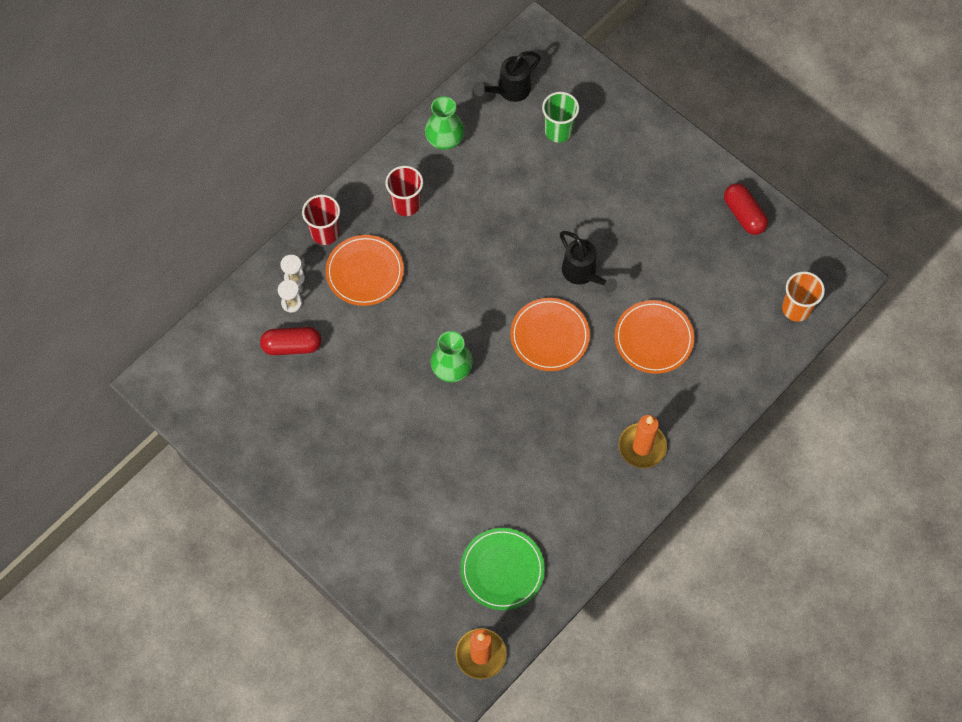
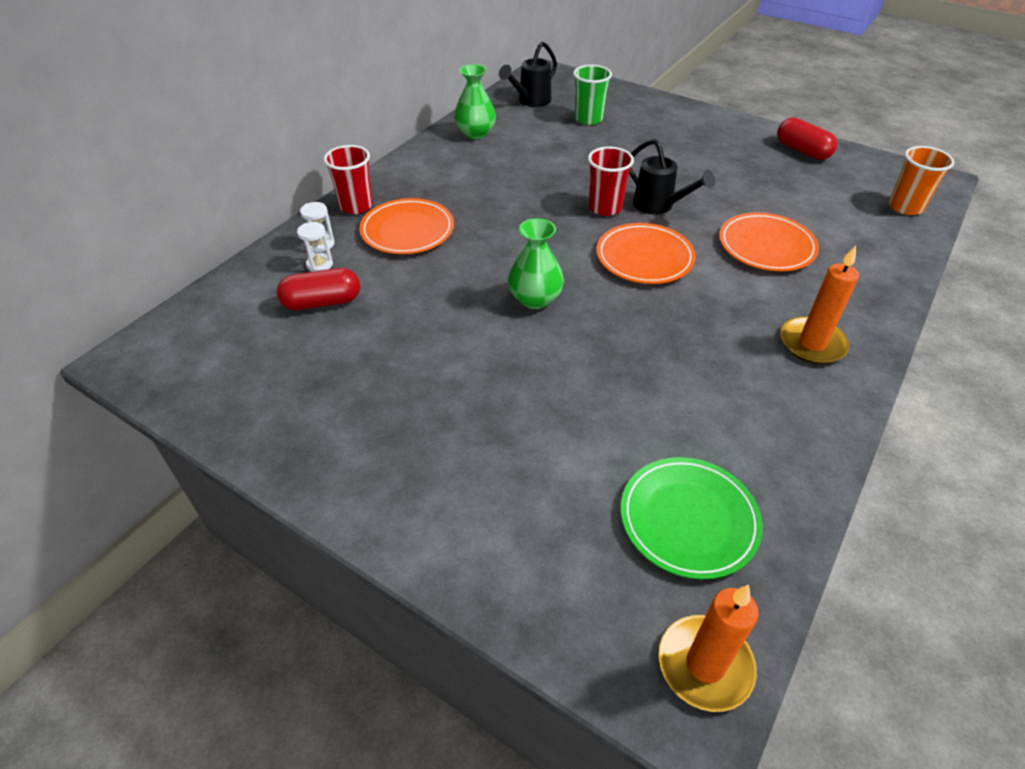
camera: 10 degrees left, 20 degrees down
(406, 204) = (445, 177): red cup -> red cup (605, 207)

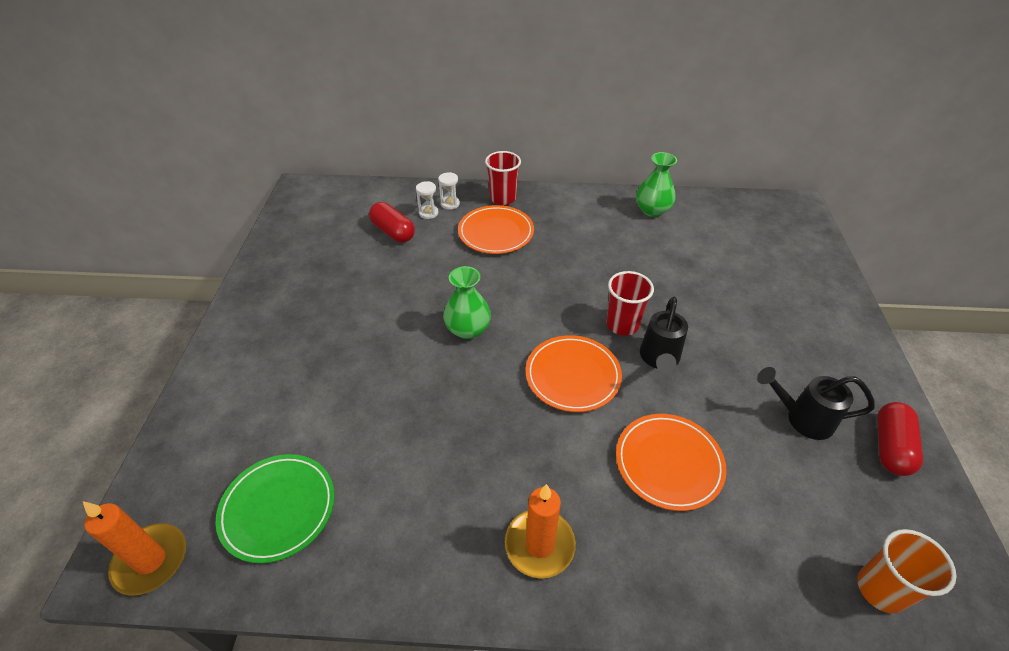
camera: 60 degrees right, 0 degrees up
(530, 101) = (737, 218): black watering can -> black watering can (801, 418)
(588, 119) = (752, 262): green cup -> none

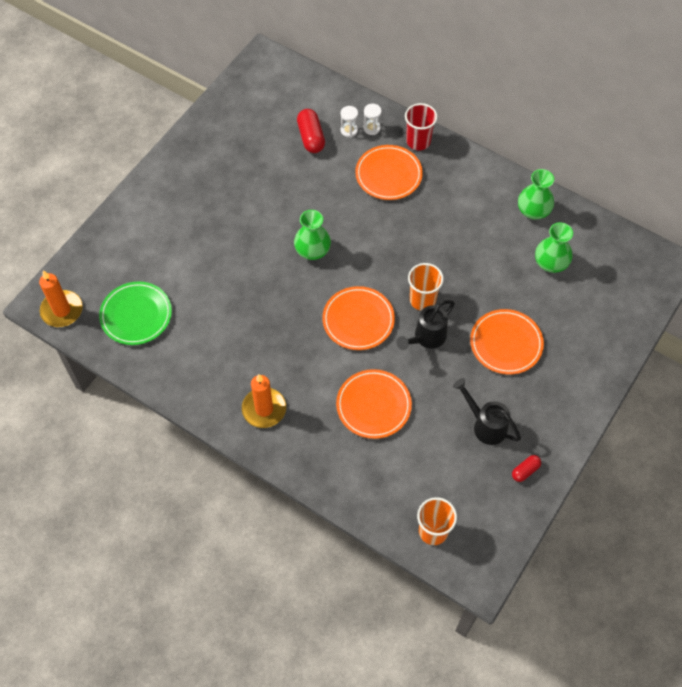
camera: 30 degrees right, 15 degrees up
(622, 324) = (422, 300): red cup -> orange cup
(707, 242) = (550, 263): none -> green vase
(739, 327) = (506, 343): none -> orange plate
(890, 447) = (525, 471): red capsule -> red capsule, size x0.58

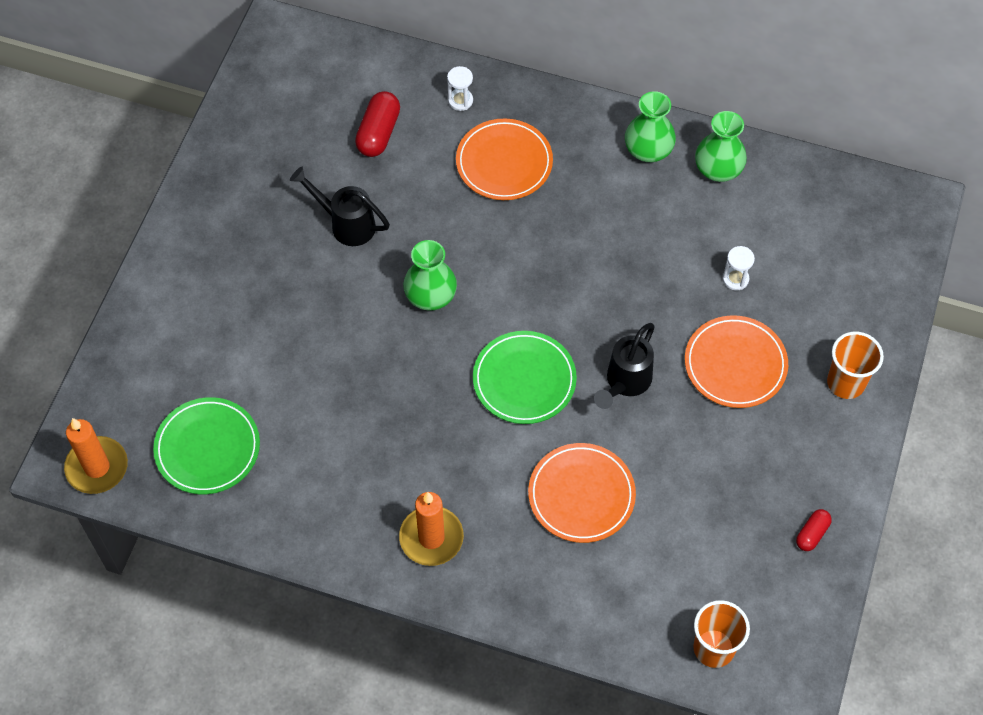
camera: 15 degrees left, 0 degrees up
(311, 137) = (378, 133): red capsule -> red capsule turned 45 degrees clockwise
(349, 130) = (429, 111): white hourglass -> white hourglass (735, 279)
(358, 320) = (524, 380): orange plate -> green plate
(418, 141) = (531, 105): red cup -> none
(422, 300) = (604, 330): orange cup -> orange cup (846, 382)
(485, 425) = (740, 484): black watering can -> black watering can (346, 224)
(550, 263) = (762, 238): green vase -> green vase (648, 150)

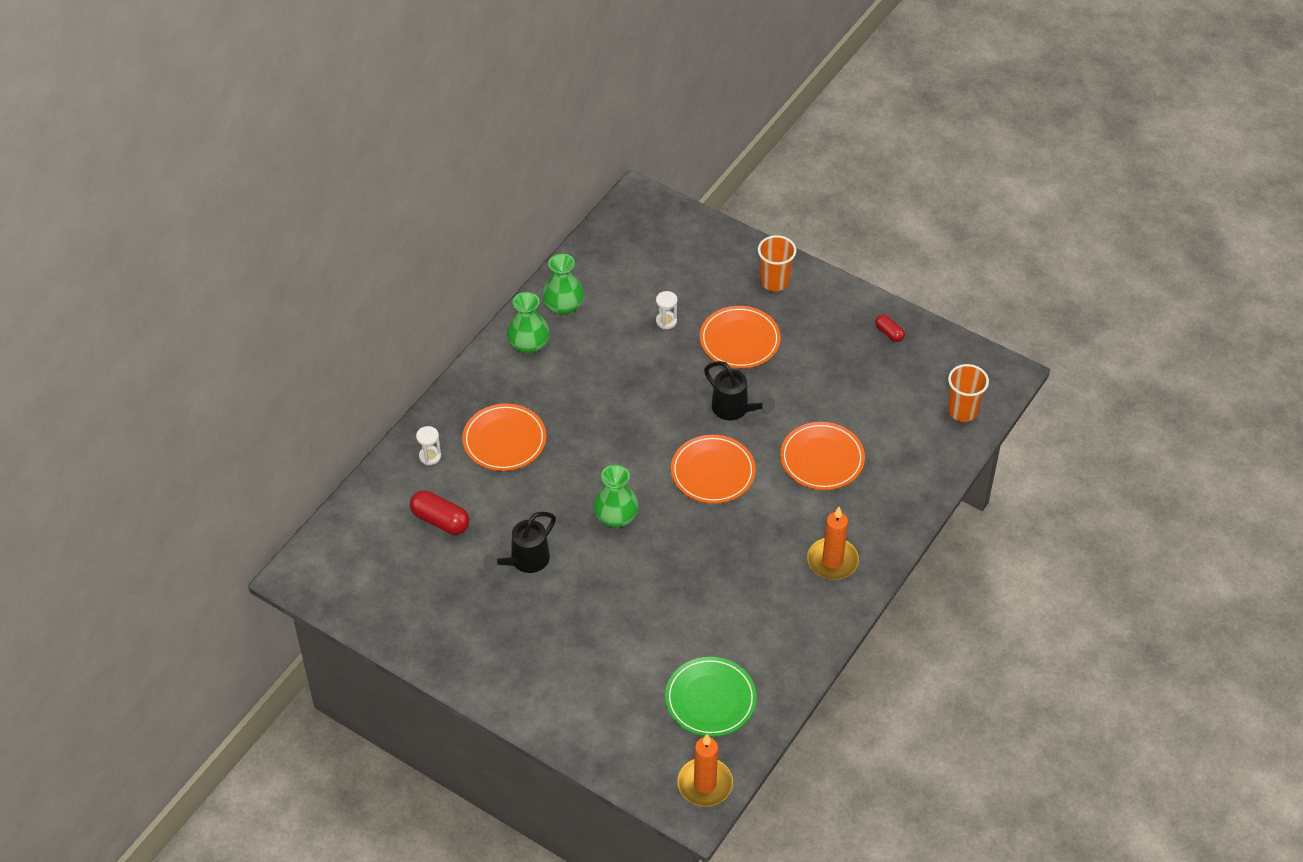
camera: 75 degrees left, 10 degrees down
(524, 380) = (713, 472): green plate -> orange plate

